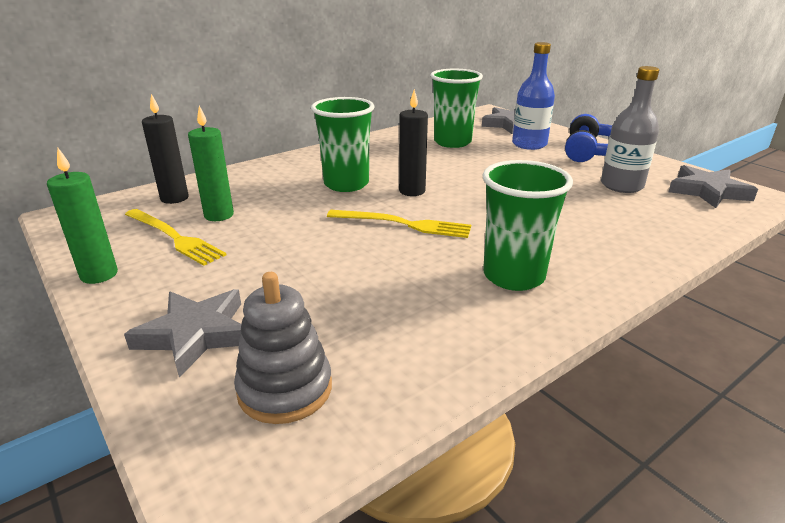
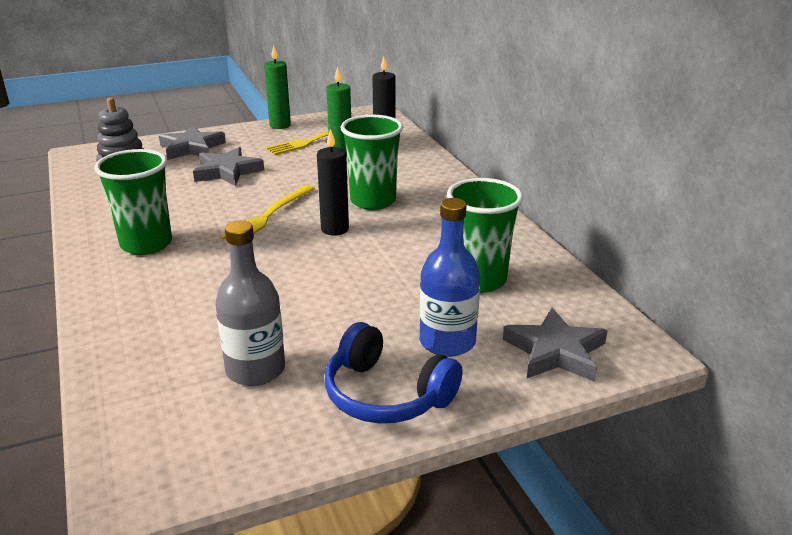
camera: 105 degrees right, 0 degrees up
(707, 191) = (181, 444): grey star -> grey star (227, 171)

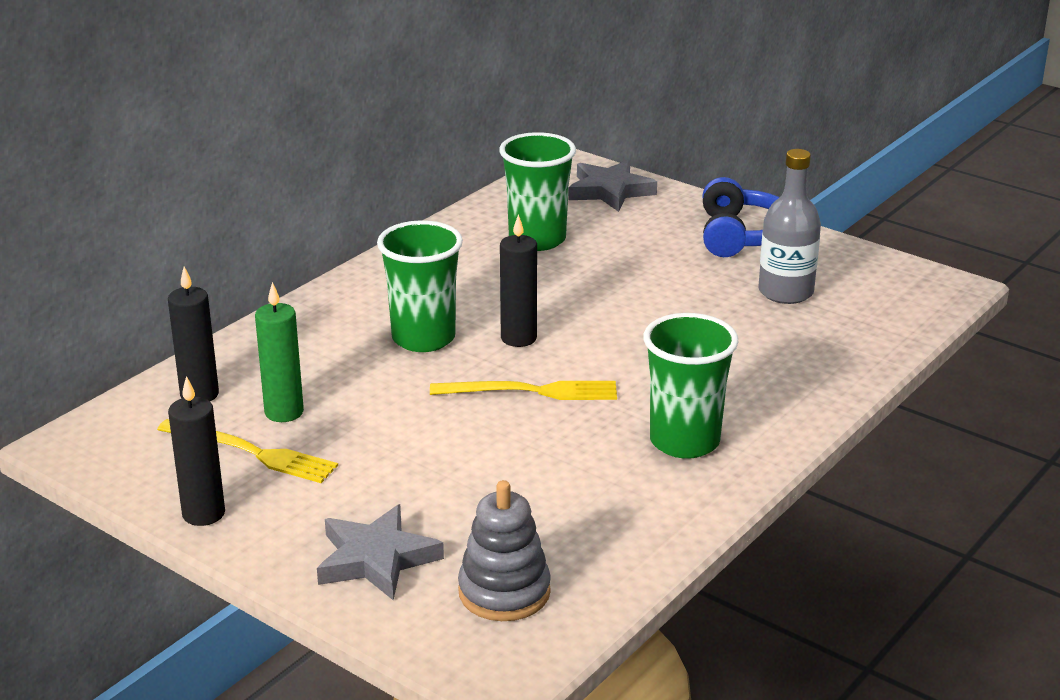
camera: 120 degrees left, 0 degrees up
(227, 171) = (435, 480): grey star -> none
(280, 125) = (203, 514): green candle -> black candle
(447, 342) = (649, 230): blue bottle -> none

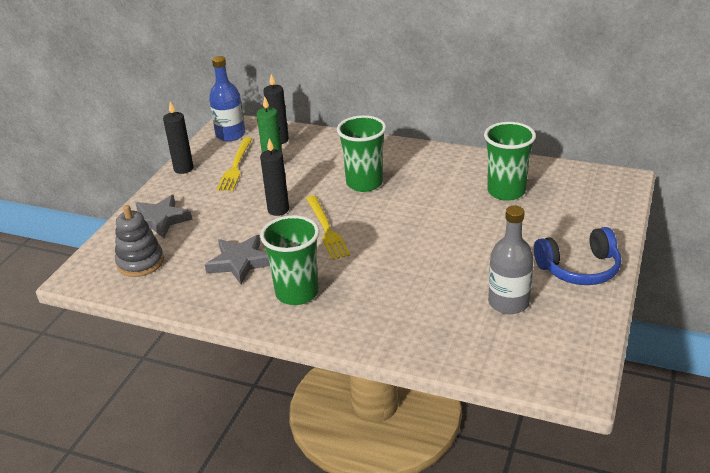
camera: 75 degrees right, 5 degrees up
(121, 444) = (230, 135): none -> blue bottle
(518, 338) = (382, 212): black candle -> black candle (278, 210)
(609, 191) = (598, 203): grey star -> grey star (240, 262)

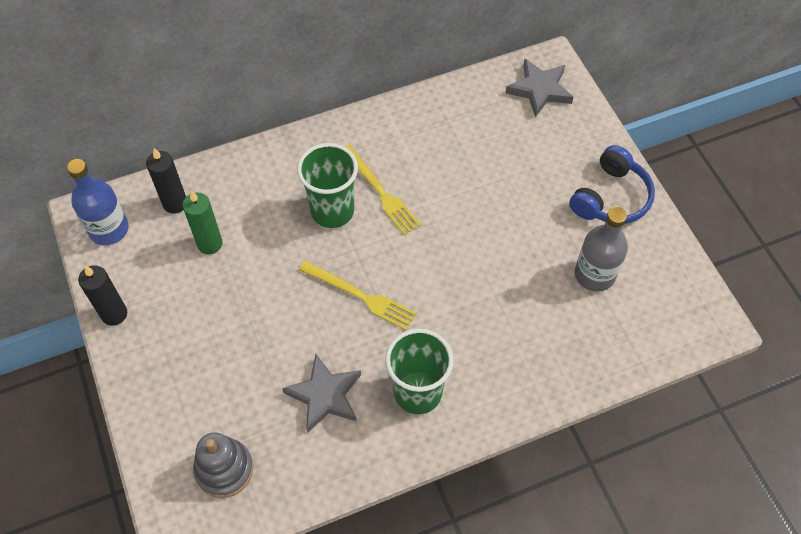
camera: 45 degrees left, 25 degrees up
(159, 220) = (177, 403): grey star -> grey star (540, 90)
(236, 166) = (171, 272): yellow fork -> yellow fork (380, 192)
(278, 210) = (286, 303): black candle -> none
(506, 191) = (471, 139): green cup -> none

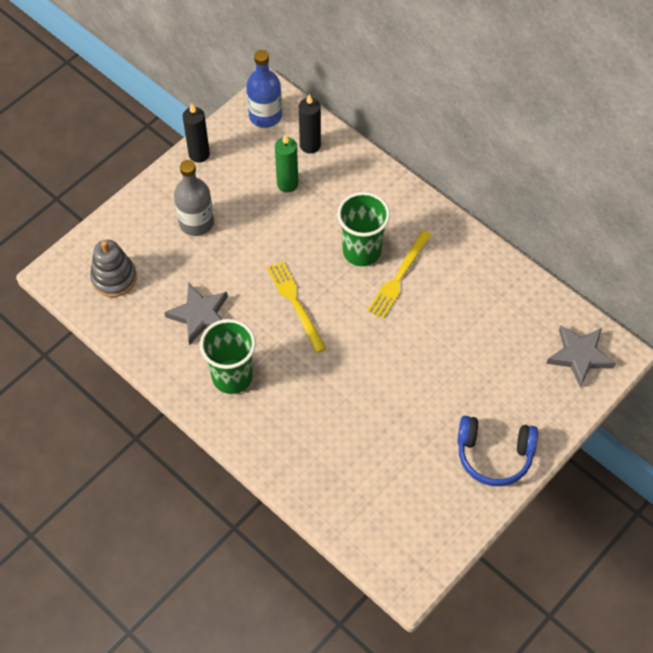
camera: 65 degrees right, 0 degrees up
(360, 296) = (295, 303): yellow fork -> yellow fork turned 150 degrees clockwise
(594, 274) = (406, 468): grey bottle -> grey bottle (196, 222)

